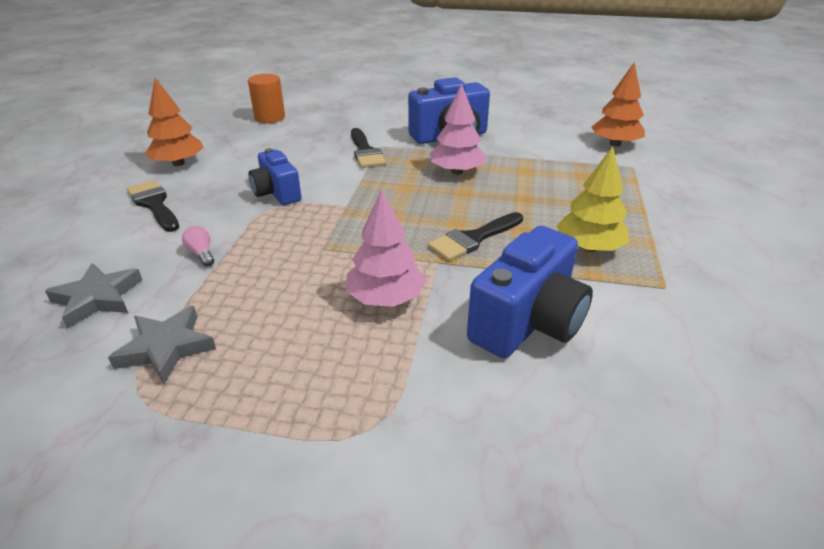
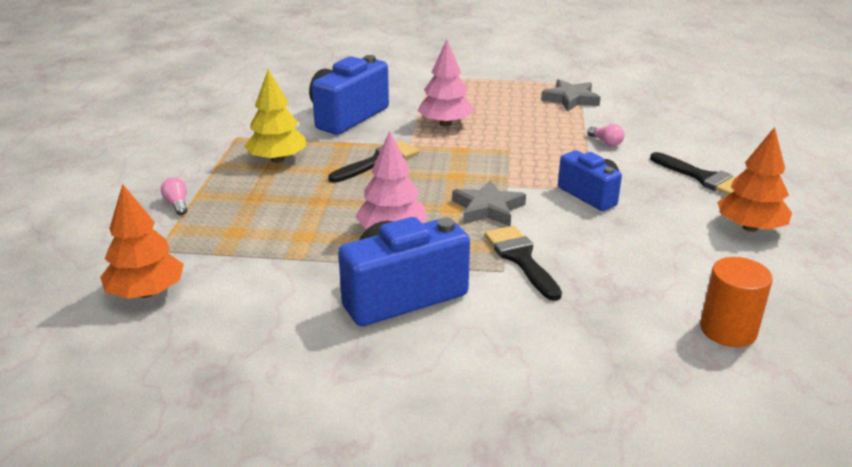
camera: 175 degrees right, 5 degrees down
(97, 298) = (647, 116): grey star -> grey star (488, 208)
(653, 201) = (177, 204): none -> pink light bulb

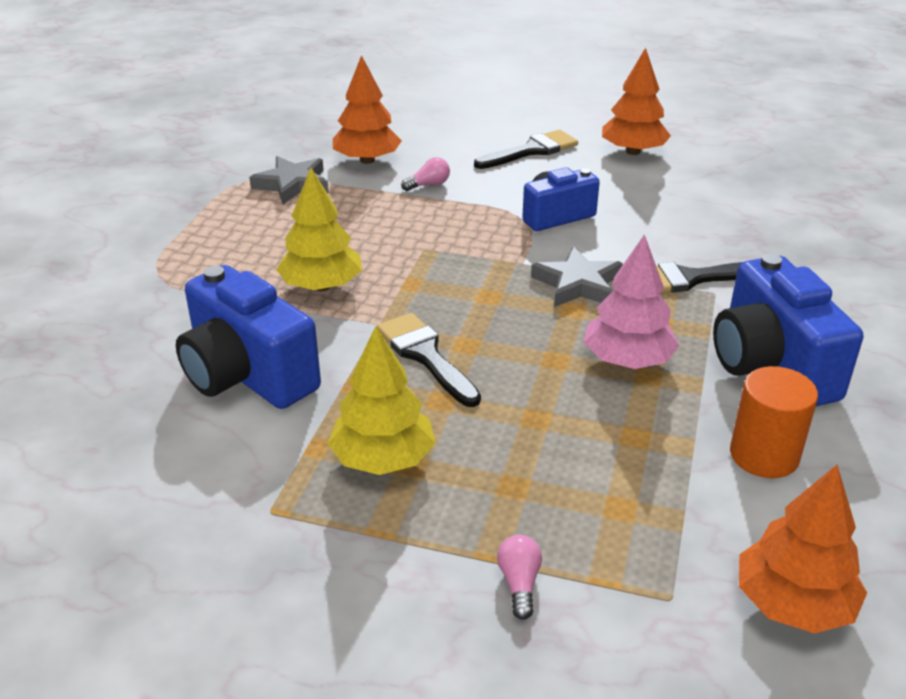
camera: 80 degrees left, 5 degrees up
(177, 204) = (519, 583): pink light bulb -> pink light bulb turned 105 degrees clockwise
(445, 124) = (321, 286): pink tree -> yellow tree
(628, 118) = (367, 160): none -> orange tree
(728, 330) = (802, 198): orange cylinder -> orange cylinder (764, 455)

